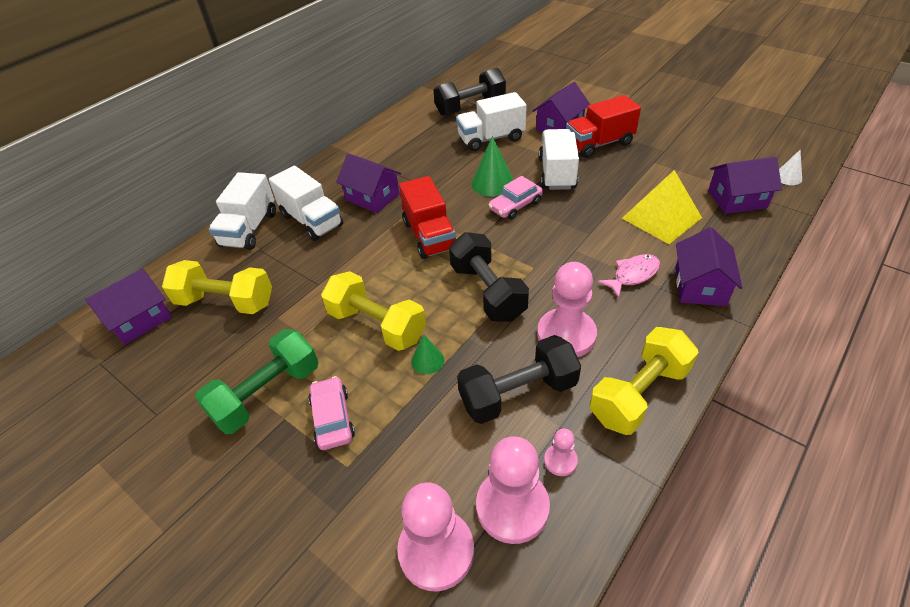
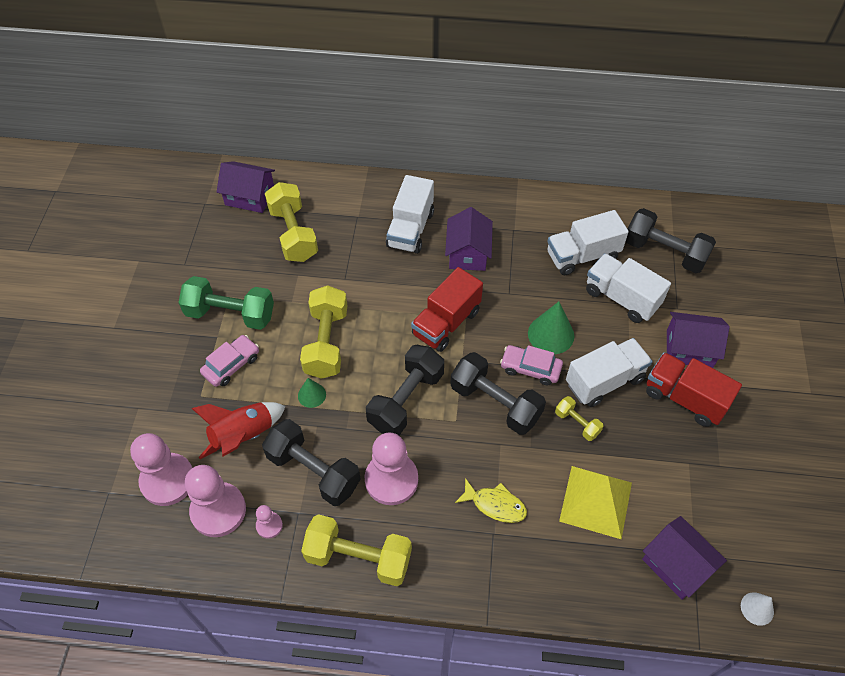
camera: 55 degrees right, 10 degrees up
(249, 229) = (374, 195): white truck -> white truck (582, 256)
(432, 442) = (243, 436): none -> red rocket
(533, 237) = (495, 403): none -> black dumbbell
(584, 200) = (577, 423): none -> yellow dumbbell
(633, 275) = (495, 505): pink fish -> yellow fish
(700, 286) = (515, 567): purple house -> none

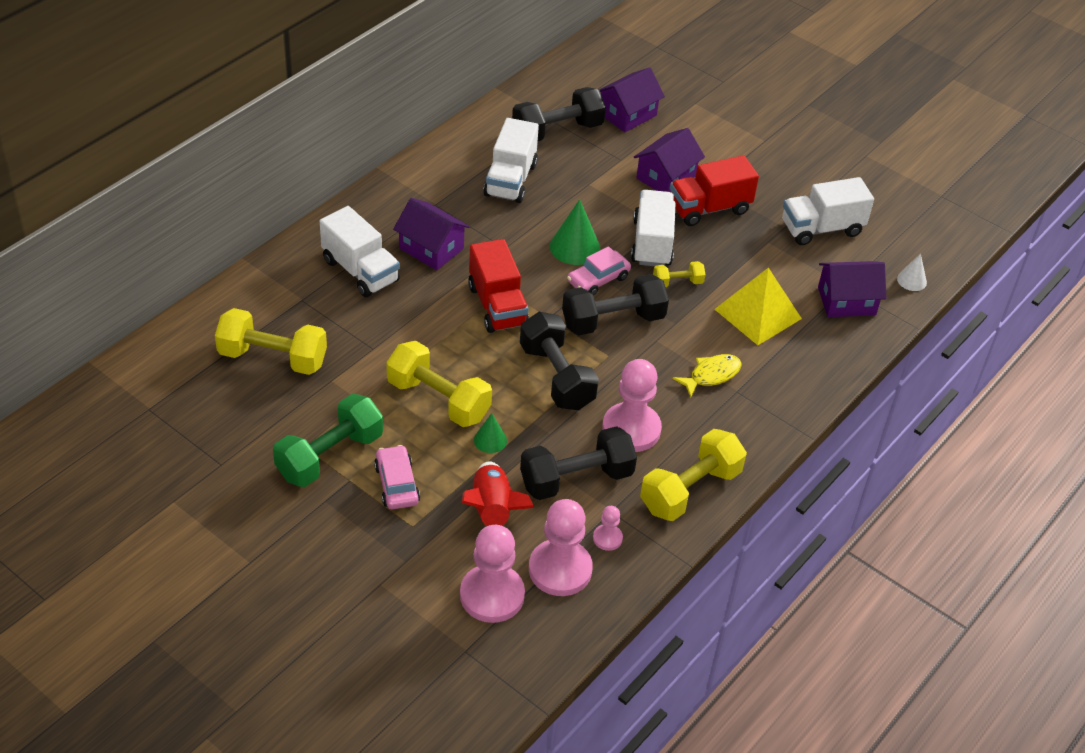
camera: 60 degrees left, 10 degrees down
(250, 196) = (180, 367): purple house -> purple house (627, 114)
(621, 298) = (579, 184): white truck -> white truck (821, 229)

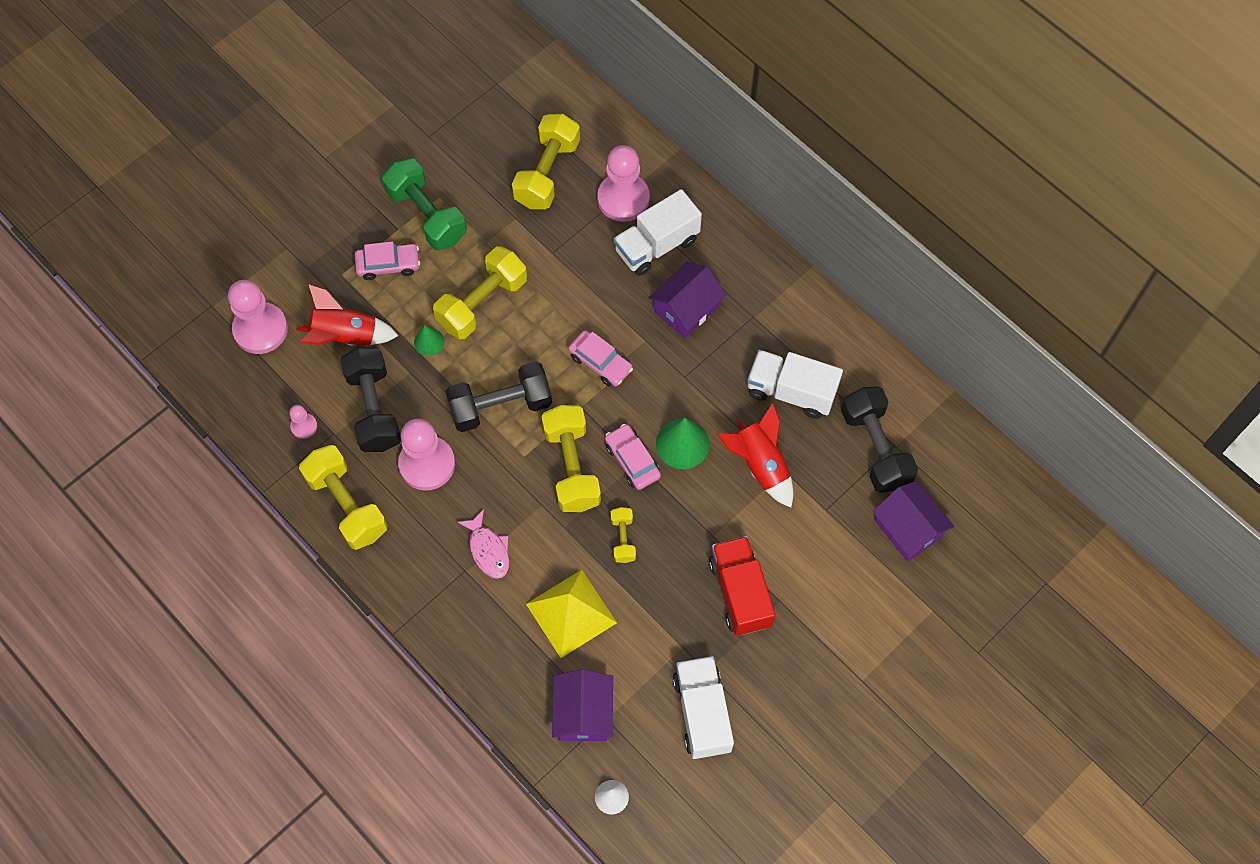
camera: 100 degrees right, 20 degrees up
(497, 306) = (600, 362): red truck -> pink car
(560, 569) = (277, 384): pink pawn -> pink pawn (623, 199)
(586, 198) = (760, 465): none -> red rocket
(613, 321) = (572, 467): black dumbbell -> yellow dumbbell
(652, 243) = (685, 522): white truck -> none
(666, 177) = (794, 554): purple house -> none
(711, 375) = (488, 550): yellow fish -> pink fish

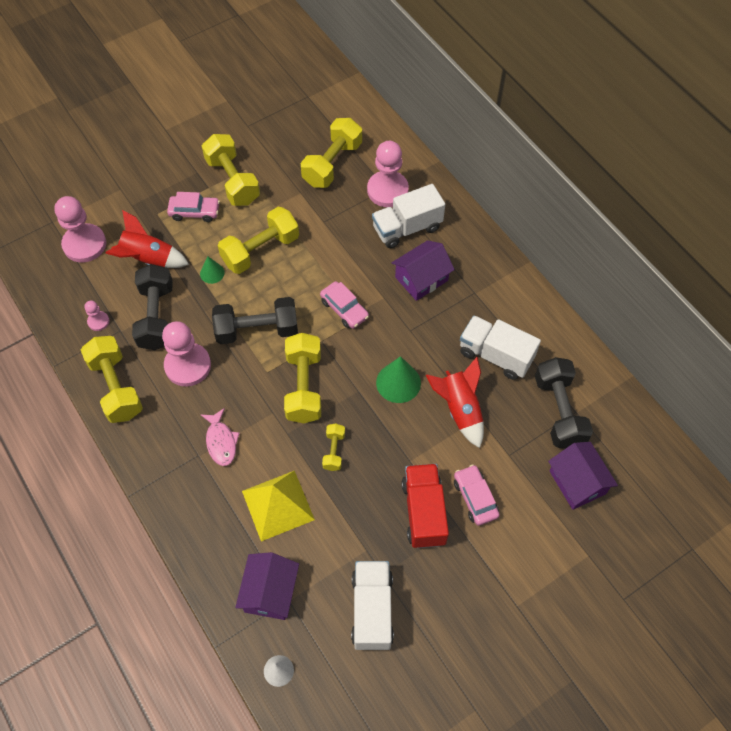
camera: 10 degrees right, 5 degrees down
(426, 215) = (232, 181): green dumbbell -> yellow dumbbell
(632, 460) = (354, 389): pink car -> pink car (475, 498)

